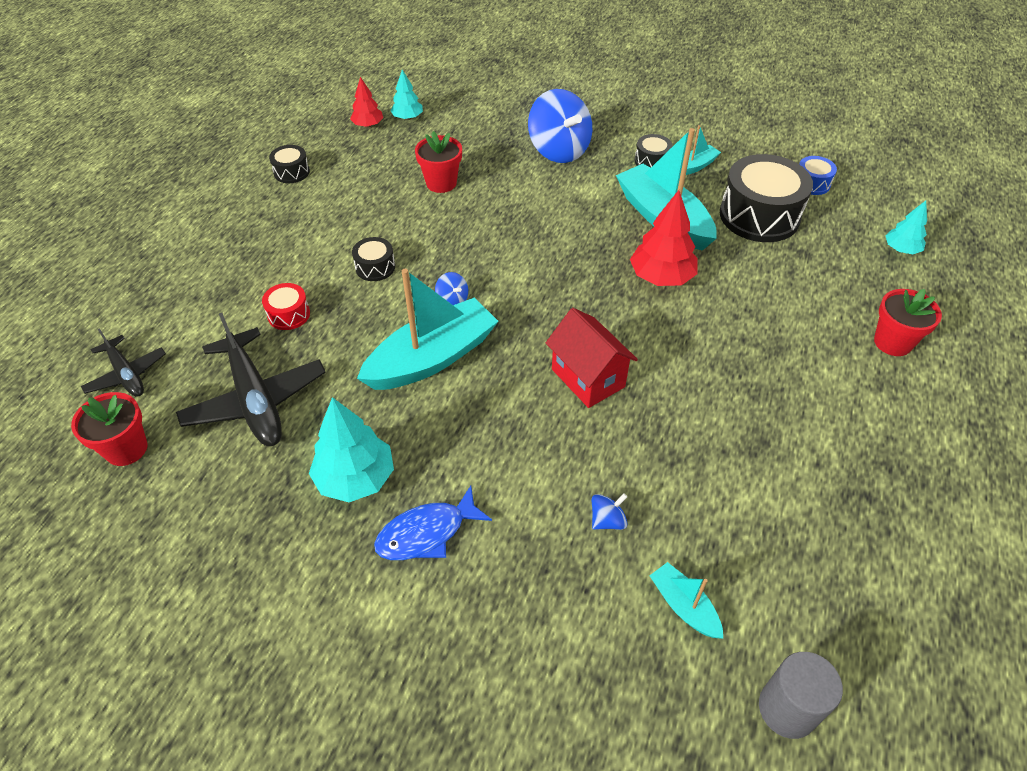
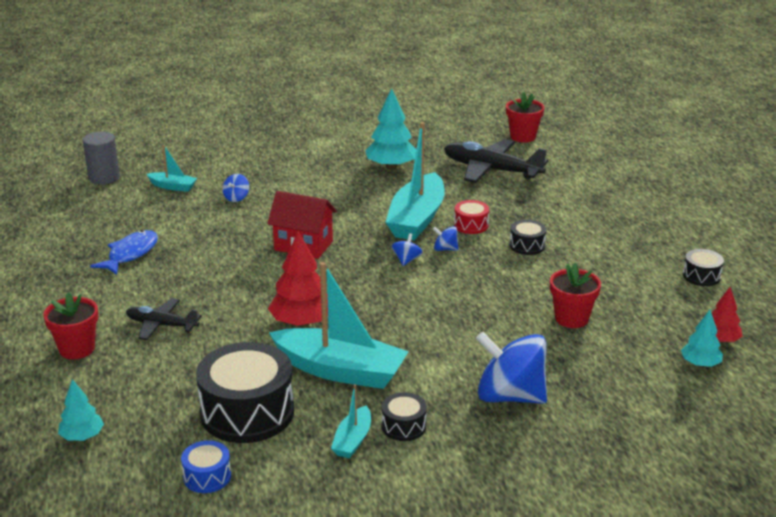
camera: 145 degrees right, 20 degrees down
(126, 374) = (577, 154): black plane -> black plane (161, 325)
(289, 314) = (539, 204): red drum -> red drum (471, 225)
(426, 533) = (329, 164): blue fish -> blue fish (130, 254)
(503, 304) = (406, 260): none -> blue spinning top

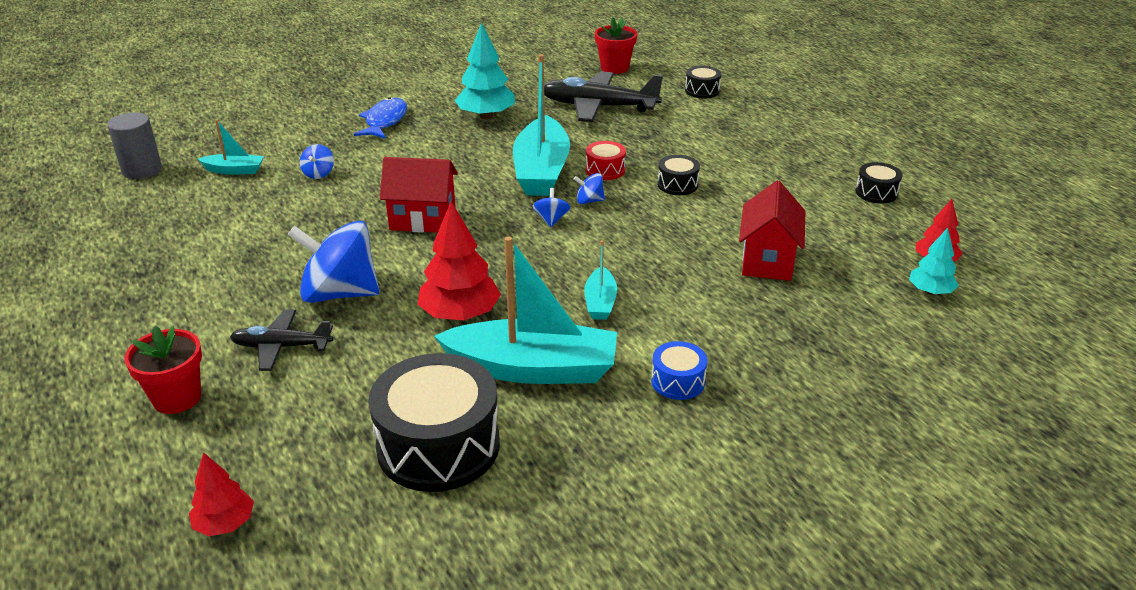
camera: 15 degrees left, 5 degrees up
(82, 436) = (225, 523): turquoise tree -> red tree
(130, 254) = (208, 260): blue fish -> blue fish (385, 121)
(207, 476) = (420, 548): blue drum -> blue drum (678, 381)
(353, 440) = (588, 459): turquoise boat -> turquoise boat (600, 302)
(404, 426) = (642, 428): black drum -> black drum (702, 91)
(510, 396) = (747, 366): blue spinning top -> blue spinning top (340, 293)
(571, 318) = (767, 261): red flower pot -> red house

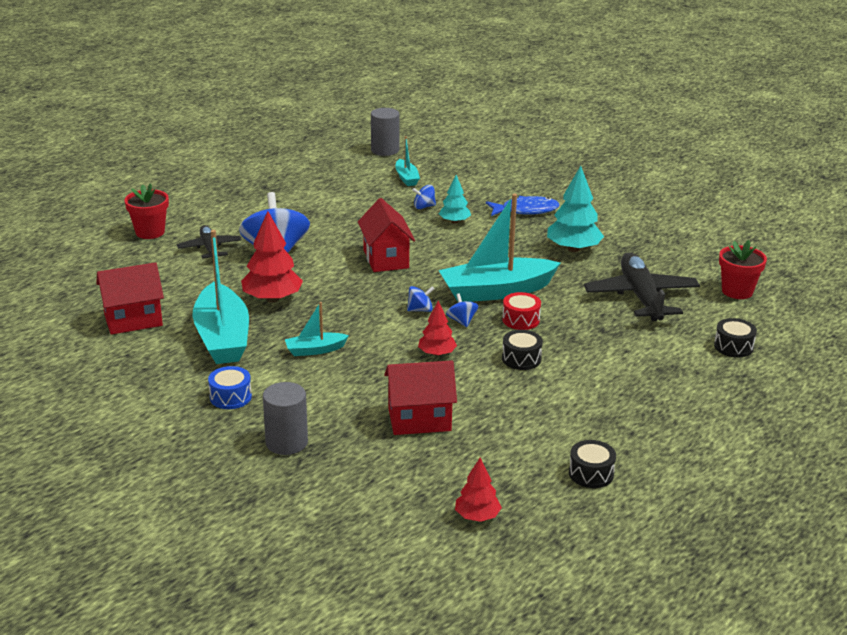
camera: 70 degrees right, 5 degrees down
(225, 523) = (53, 274): red tree -> red tree (437, 354)
(438, 446) = (133, 320): black drum -> red house
(787, 353) = (286, 442): none -> grey cylinder
(930, 291) = (419, 515): turquoise tree -> turquoise tree (454, 221)

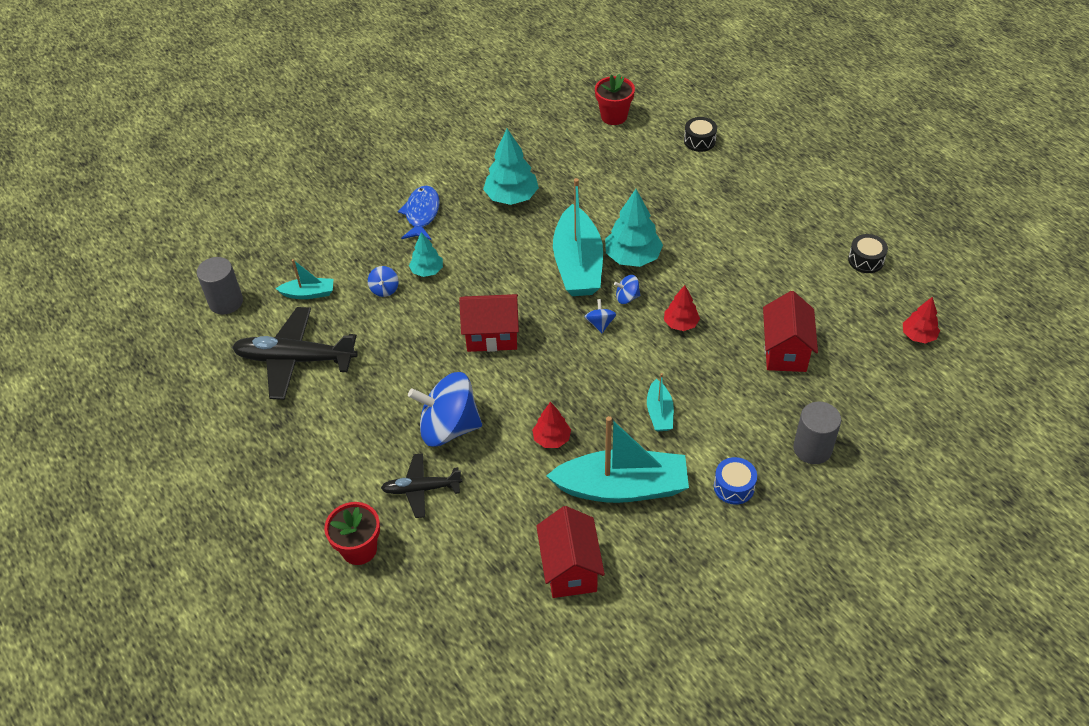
camera: 75 degrees left, 20 degrees up
(272, 299) = (551, 439): red tree -> red tree, size x0.59
(521, 320) = (633, 257): red drum -> turquoise tree
(521, 359) = (698, 269): black drum -> none
(641, 297) = (610, 173): black plane -> black plane (295, 359)

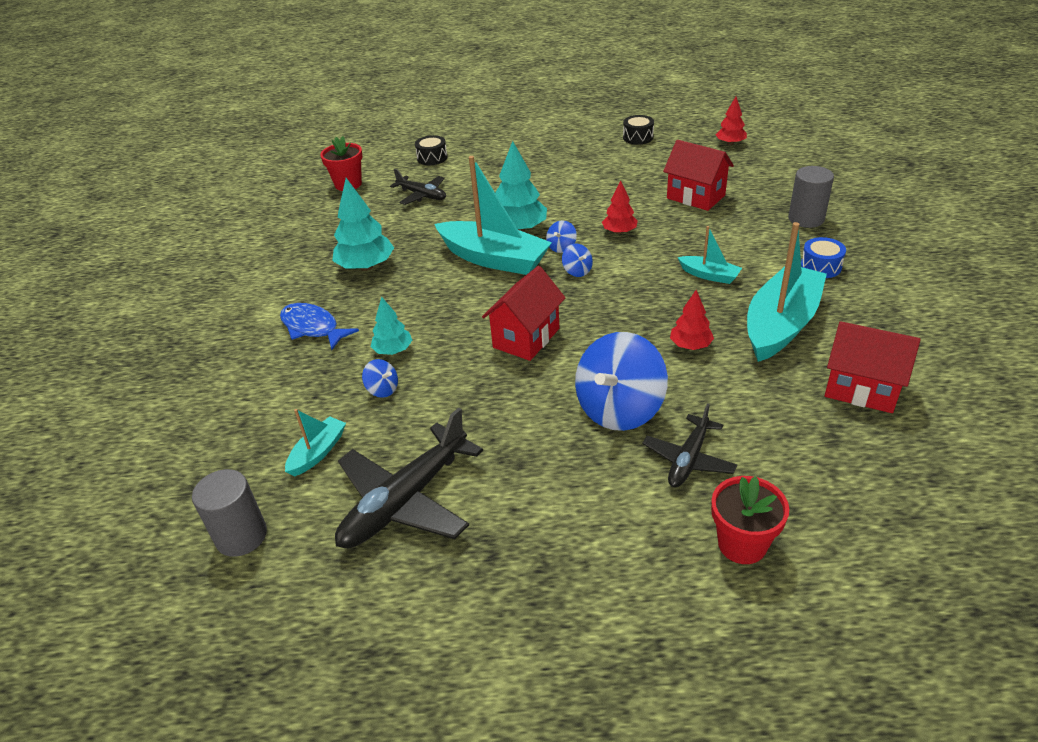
camera: 55 degrees left, 10 degrees down
(600, 324) = (577, 271): blue spinning top -> blue spinning top turned 150 degrees counterclockwise
(634, 170) = (422, 195): none -> black plane

